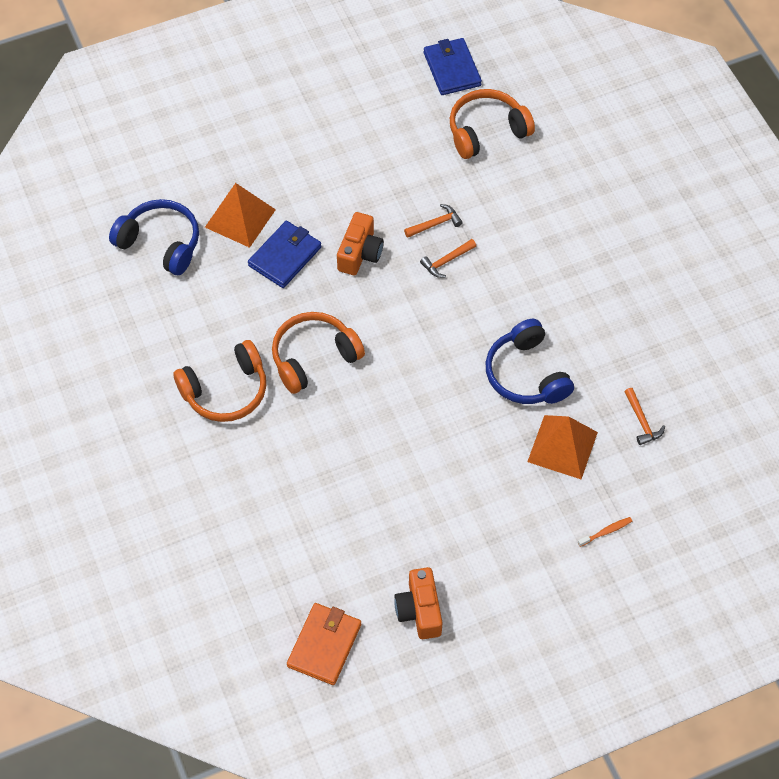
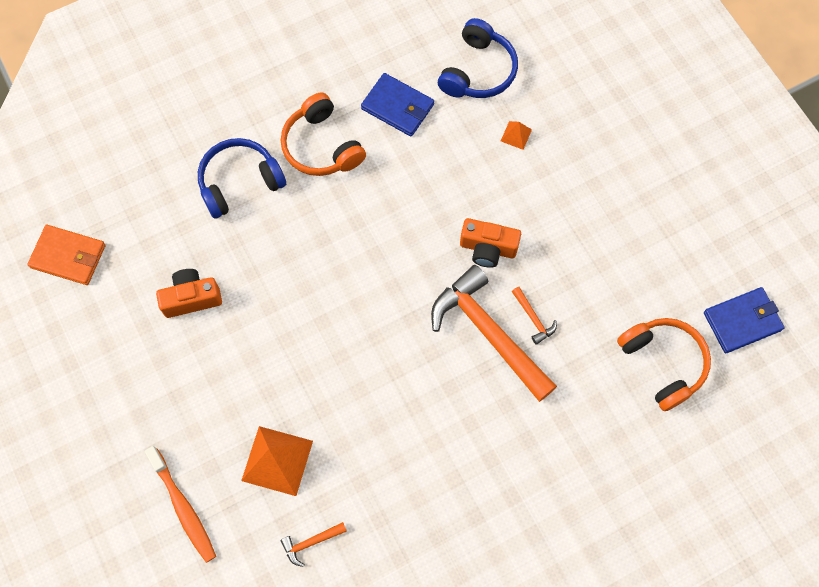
camera: 85 degrees right, 10 degrees up
(240, 218) = (516, 135): orange pyramid -> orange pyramid, size x0.48
(285, 256) = (476, 180): blue wallet -> blue wallet (397, 107)
(314, 357) = (363, 218): orange headphones -> none
(419, 610) = (101, 335): orange camera -> orange camera (191, 298)
(446, 261) = (488, 332): orange hammer -> orange hammer, size x2.46
(526, 374) = (359, 420): blue headphones -> blue headphones (240, 182)
(606, 531) = (183, 507): orange toothbrush -> orange toothbrush, size x2.08

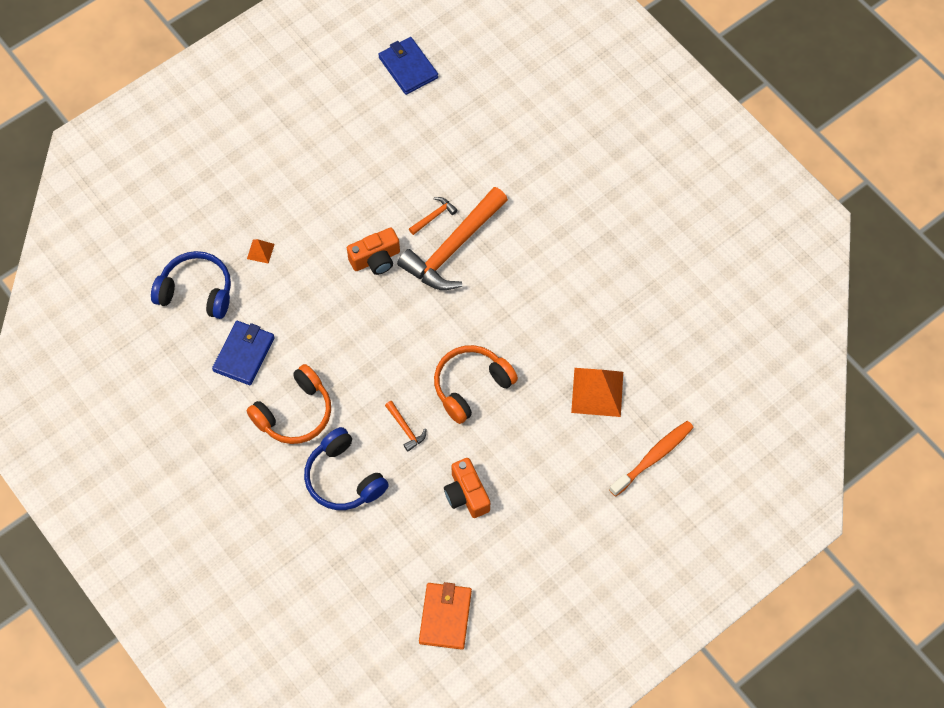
camera: 100 degrees left, 5 degrees down
(311, 543) = (657, 353): orange hammer -> orange hammer (406, 429)
(488, 248) = (376, 259): orange camera -> orange camera turned 60 degrees clockwise
(663, 363) = (455, 119): orange headphones -> orange headphones (471, 386)

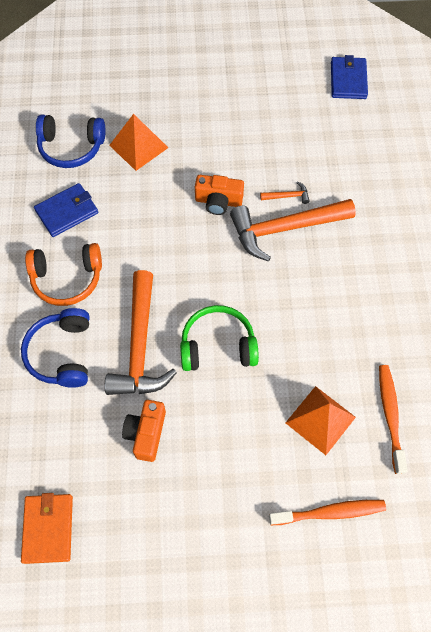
camera: 35 degrees right, 0 degrees up
(196, 291) = (71, 147): blue headphones -> blue headphones turned 135 degrees clockwise
(260, 251) = (138, 146): orange pyramid -> orange pyramid, size x2.10
(406, 429) = (140, 346): orange hammer -> orange hammer, size x2.46
(445, 616) = (48, 528): orange wallet -> orange wallet turned 45 degrees counterclockwise
(471, 386) = (218, 345): orange headphones -> green headphones
(649, 353) = (390, 415): none -> orange toothbrush

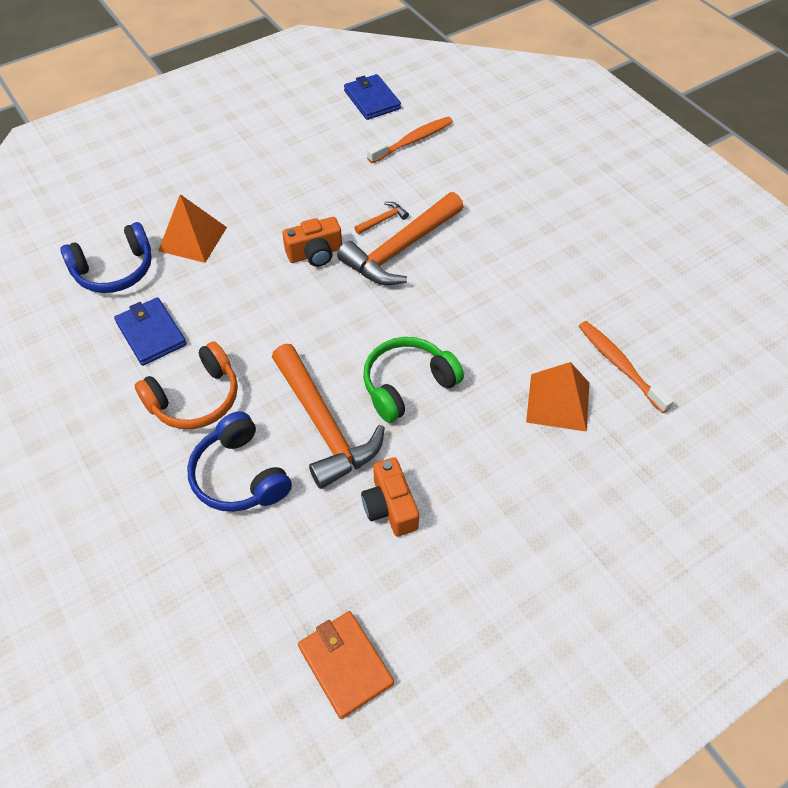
camera: 30 degrees left, 10 degrees down
(67, 212) = (151, 333): blue wallet -> blue wallet turned 60 degrees counterclockwise
(330, 512) = (628, 481): orange toothbrush -> orange toothbrush (412, 141)

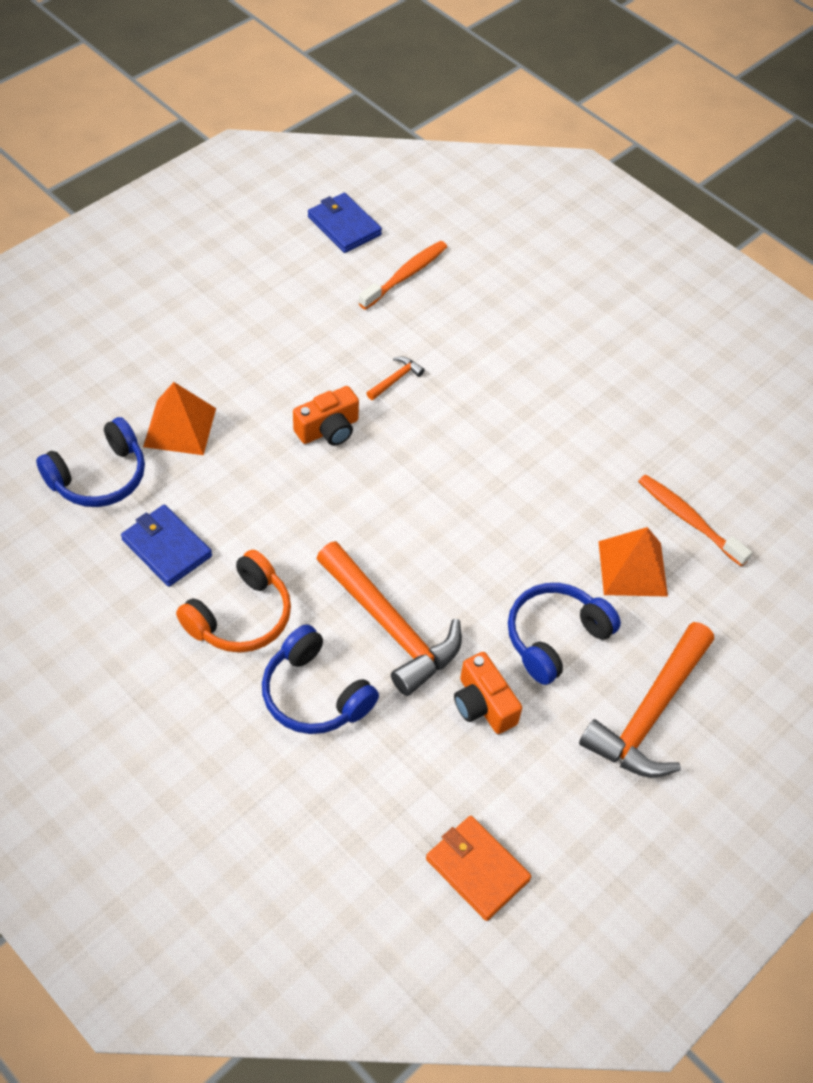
camera: 15 degrees left, 0 degrees up
(400, 249) = (424, 413): orange hammer -> orange hammer (650, 714)
(407, 385) = (470, 570): green headphones -> none
(471, 455) = (555, 637): none -> blue headphones

